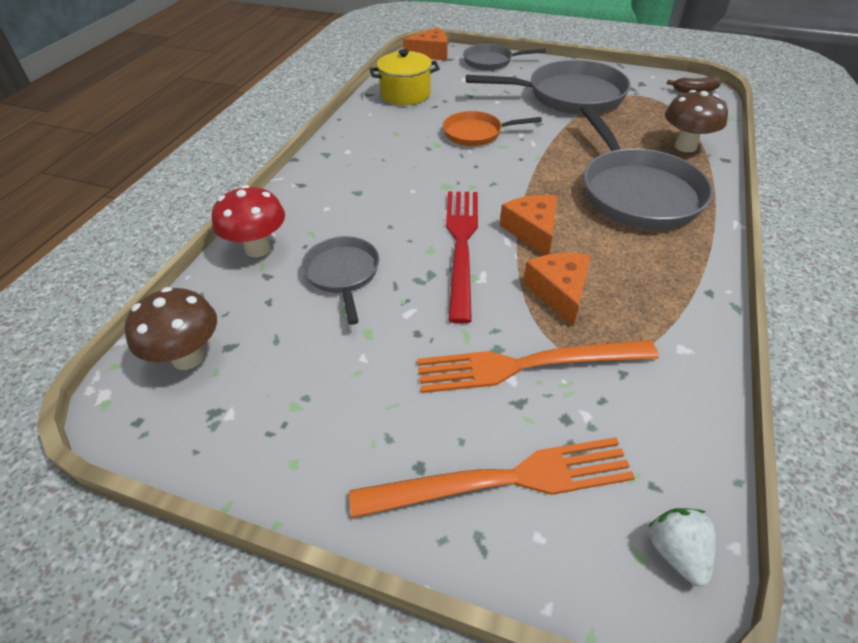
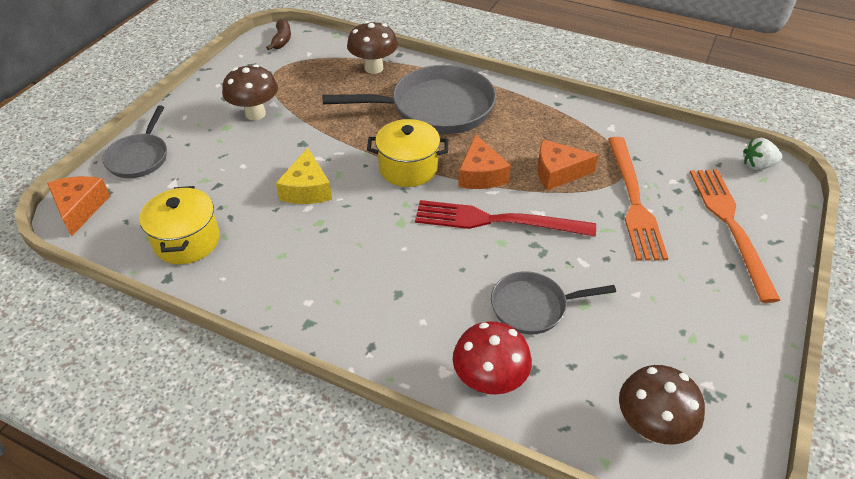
camera: 85 degrees left, 0 degrees up
(476, 133) = (307, 189): orange pan -> yellow cheese
(525, 183) = (408, 168): none -> yellow pot
(532, 231) = (480, 174): orange cheese -> orange cheese turned 90 degrees counterclockwise
(569, 96) = (255, 114): grey pan -> brown mushroom

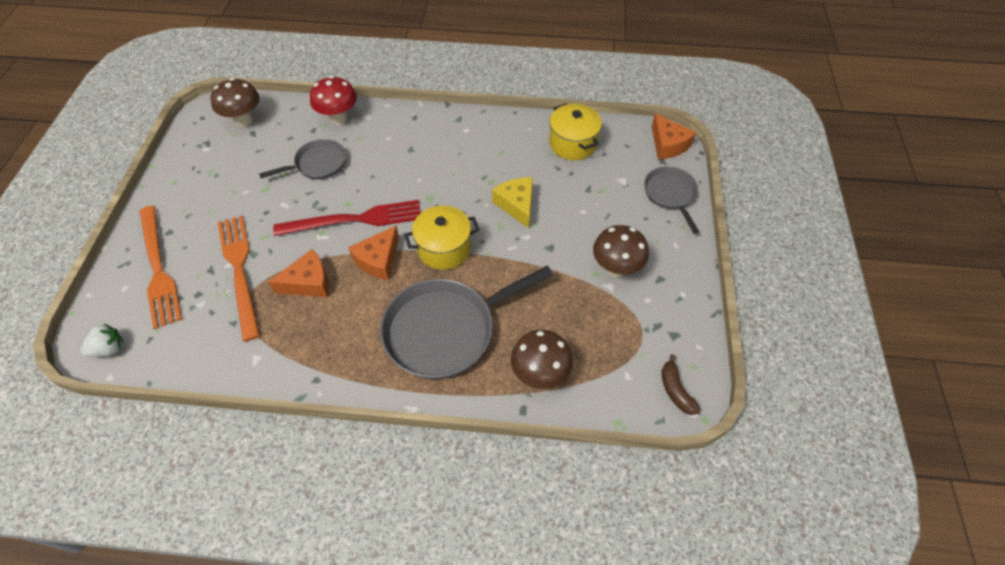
camera: 160 degrees right, 10 degrees up
(480, 174) = (378, 260): orange cheese -> orange cheese turned 120 degrees counterclockwise

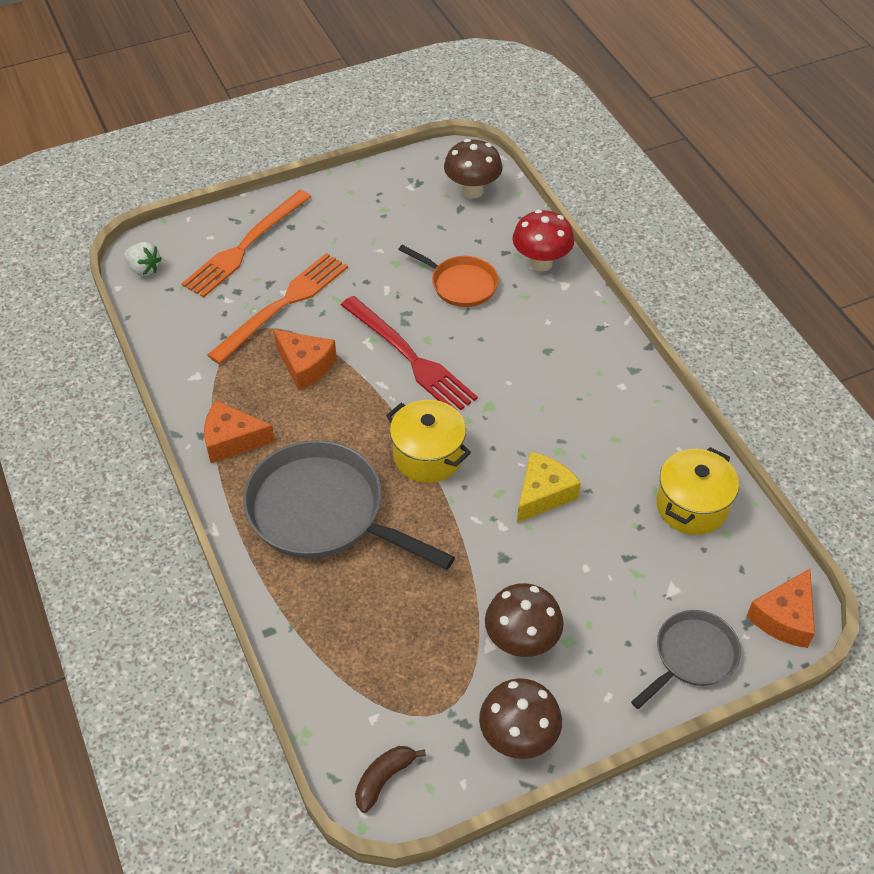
camera: 60 degrees right, 5 degrees down
(317, 164) = (460, 284): grey pan -> orange pan
(378, 260) = (372, 406): orange cheese -> orange cheese (232, 440)
(540, 373) = (322, 626): brown mushroom -> brown mushroom (518, 738)

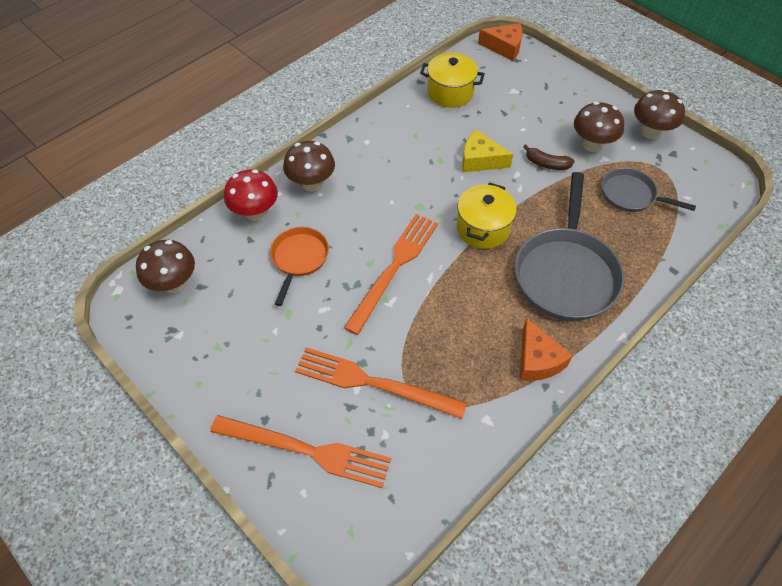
camera: 110 degrees left, 5 degrees up
(144, 269) = (373, 540): white strawberry -> none
(305, 365) = (435, 337): orange cheese -> none
(384, 779) = (717, 181): brown banana -> brown banana (547, 164)
(410, 357) = (394, 268): red fork -> orange fork
(567, 317) = (311, 184): none -> brown mushroom
(692, 657) = (552, 76): grey pan -> grey pan (631, 195)

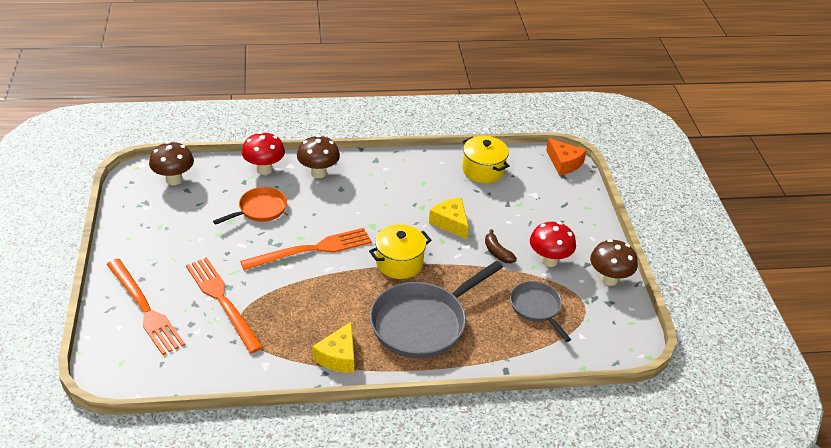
camera: 35 degrees right, 15 degrees down
(537, 360) = (338, 356): orange cheese -> yellow cheese
(592, 145) = (549, 260): brown mushroom -> red mushroom

